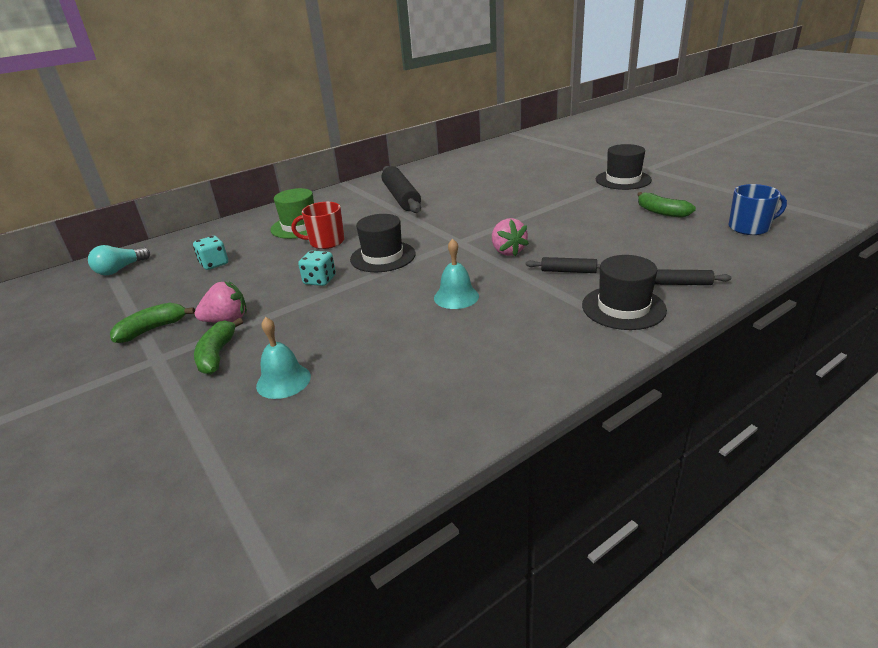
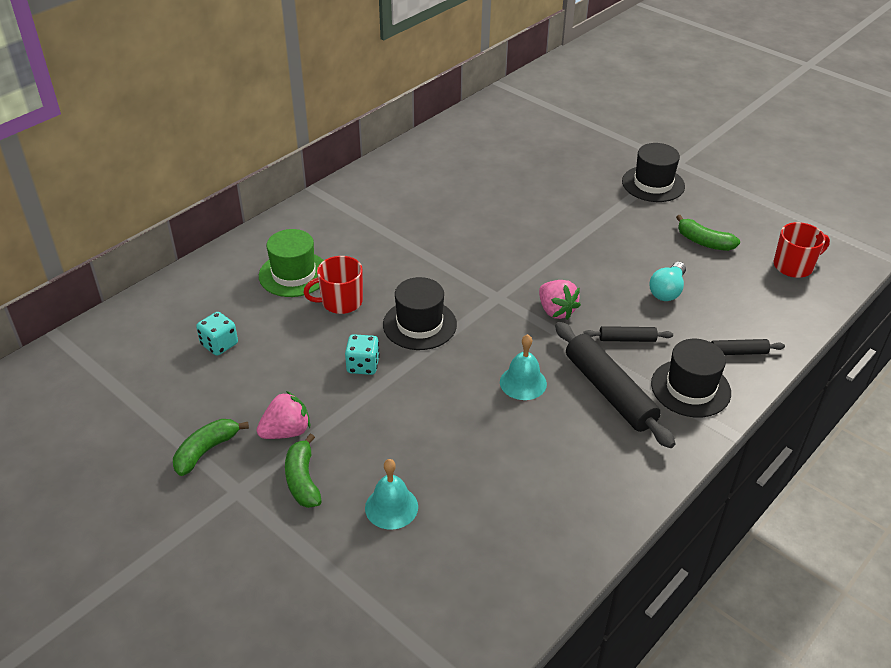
camera: 15 degrees left, 10 degrees up
(120, 269) = (100, 359): turquoise light bulb -> turquoise light bulb (667, 291)
(401, 197) = (400, 218): black rolling pin -> black rolling pin (609, 391)
(749, 228) = (794, 266): blue mug -> red mug

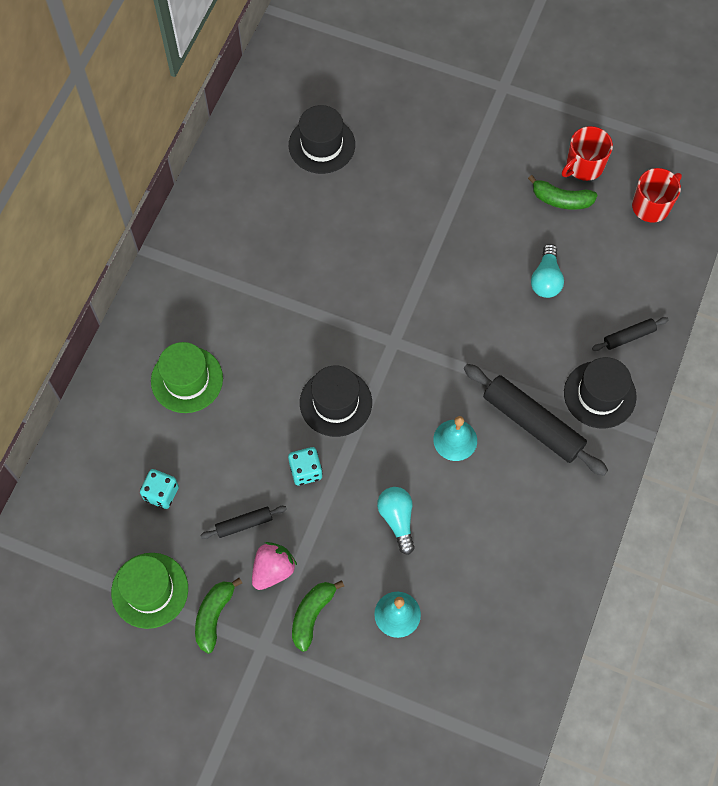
camera: 20 degrees left, 25 degrees up
(160, 412) = (150, 590): none -> green hat
(302, 480) = (312, 615): green banana -> green banana turned 60 degrees clockwise
(340, 302) = (249, 400): red mug -> red mug (584, 166)
(433, 428) = (397, 519): none -> turquoise light bulb
(556, 311) = (453, 341): pink strawberry -> none
(627, 339) = (528, 354): black rolling pin -> black rolling pin (244, 524)
(653, 184) = (489, 128): black hat -> black hat (321, 145)

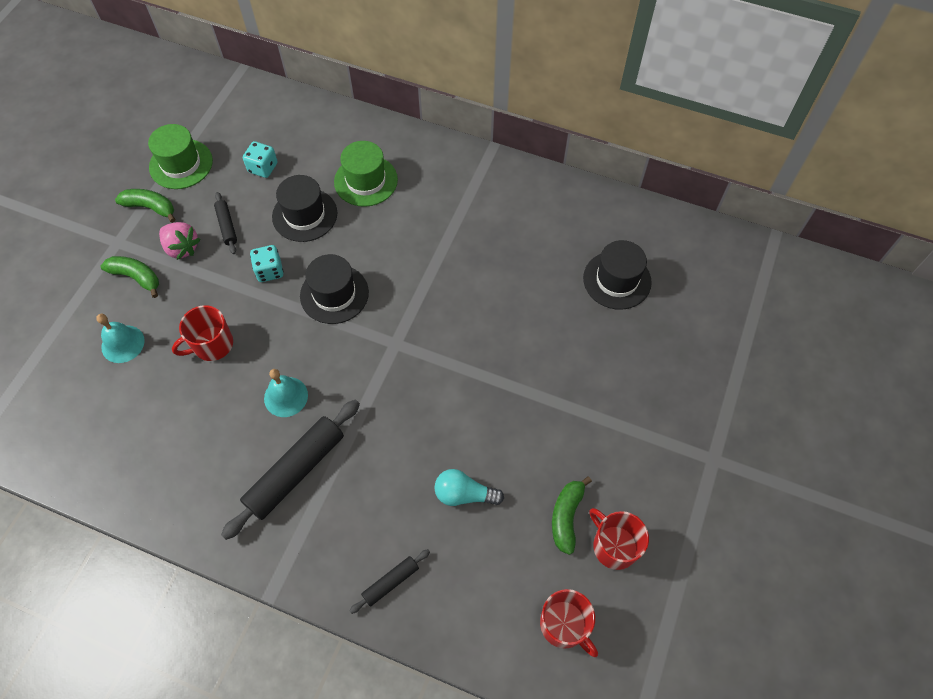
camera: 90 degrees right, 5 degrees down
(397, 519) = (212, 344): turquoise light bulb -> red mug
(599, 394) = (322, 544): black hat -> black hat (304, 215)
(628, 336) = (391, 582): black rolling pin -> black rolling pin turned 75 degrees clockwise

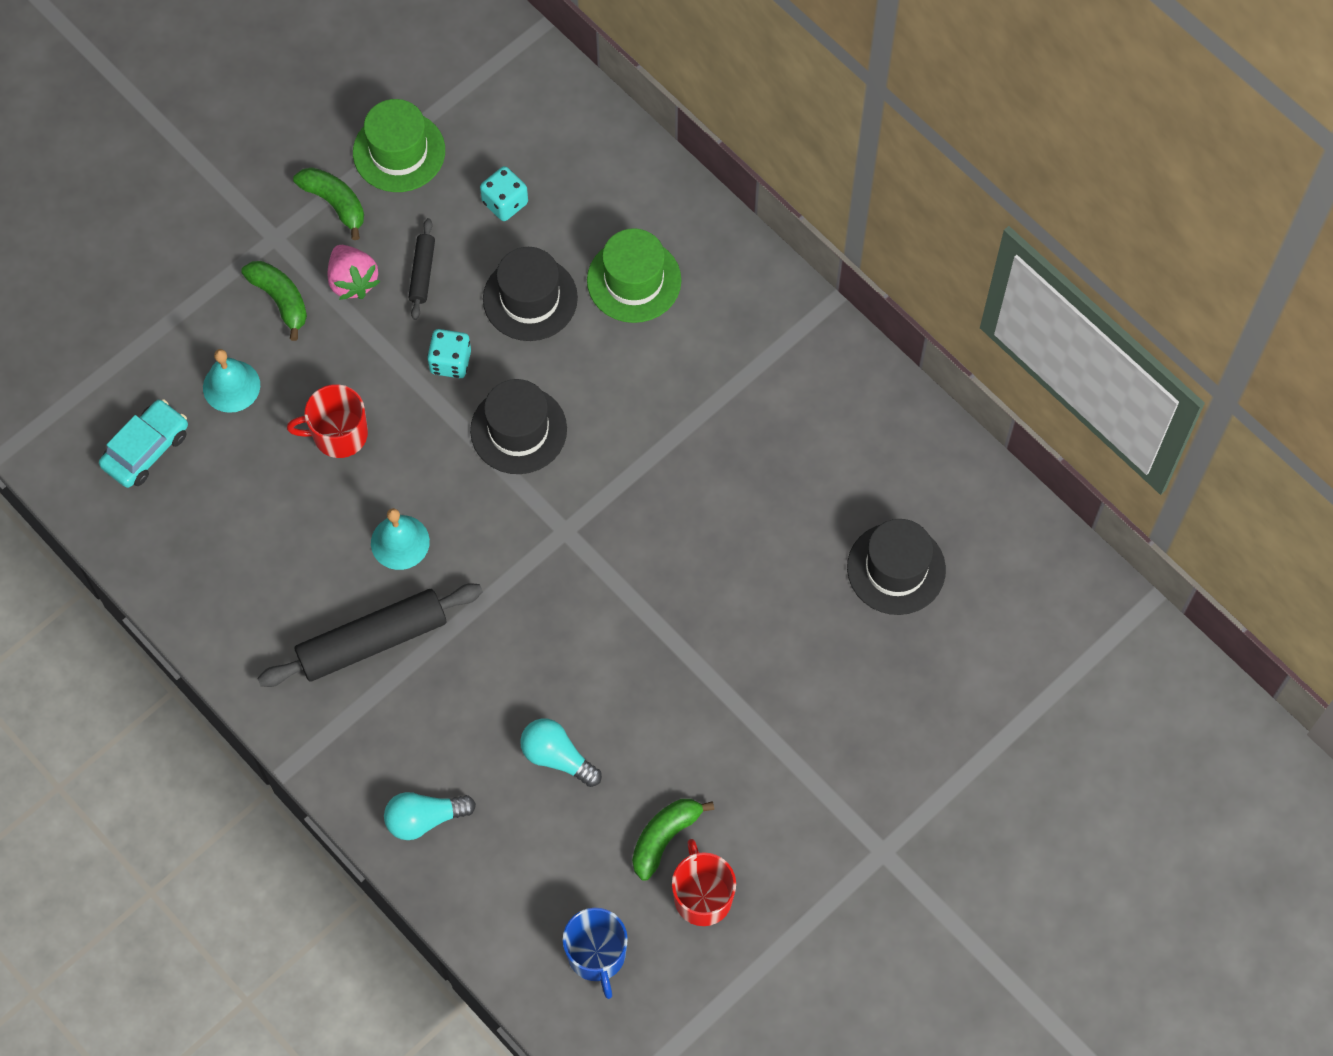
camera: 25 degrees right, 5 degrees up
(75, 409) = (146, 449): none -> turquoise car
(391, 582) = (424, 818): black rolling pin -> turquoise light bulb
(564, 625) = (597, 955): red mug -> blue mug

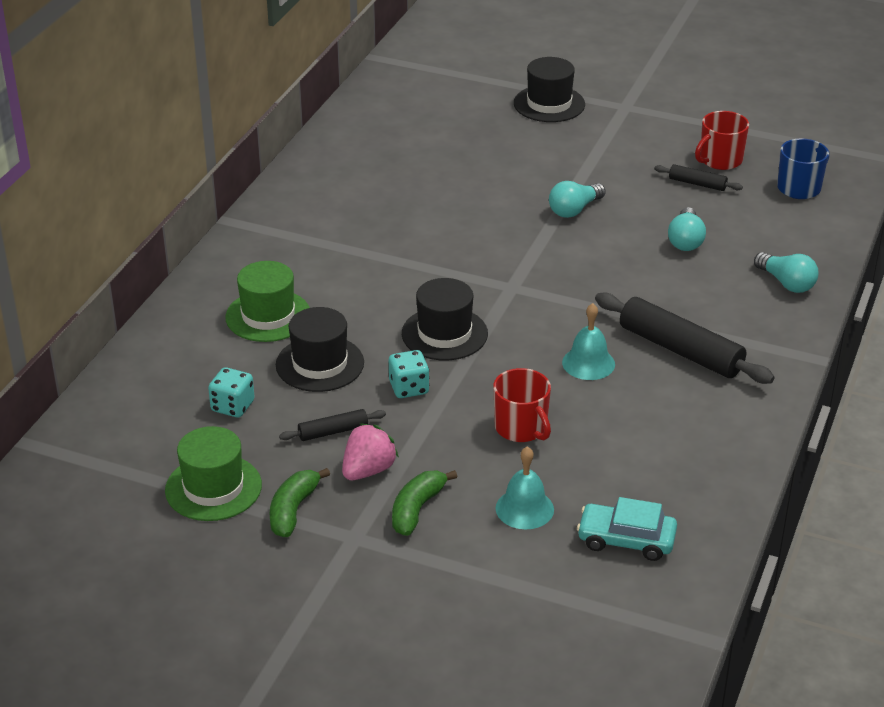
camera: 115 degrees left, 30 degrees down
(664, 838) = (697, 184): green banana -> black rolling pin
(678, 668) = (574, 210): none -> turquoise light bulb
(896, 568) = (426, 146): black hat -> black hat (549, 104)

